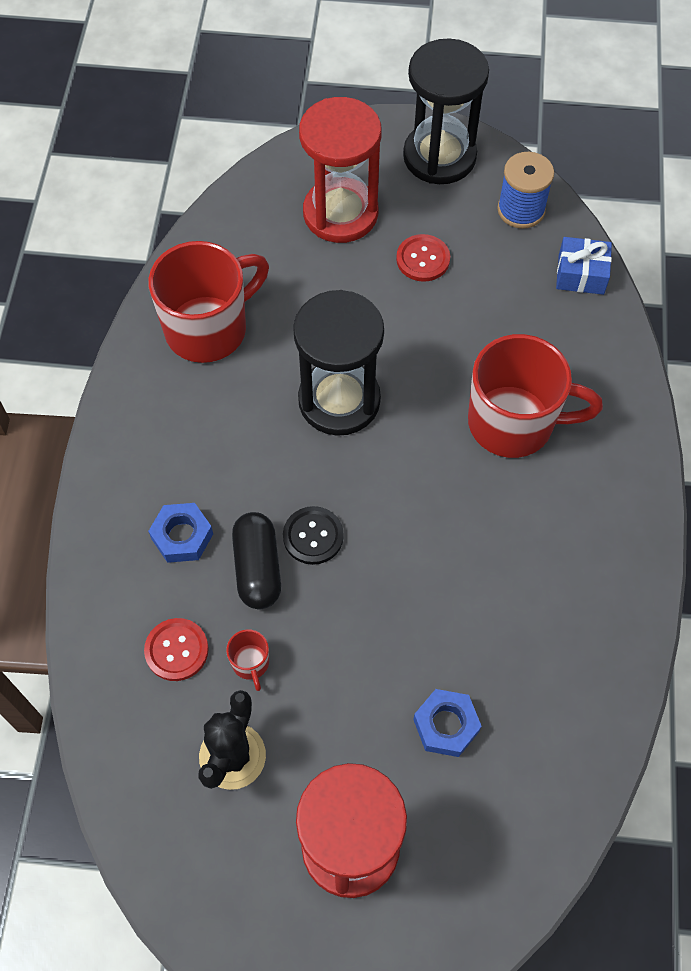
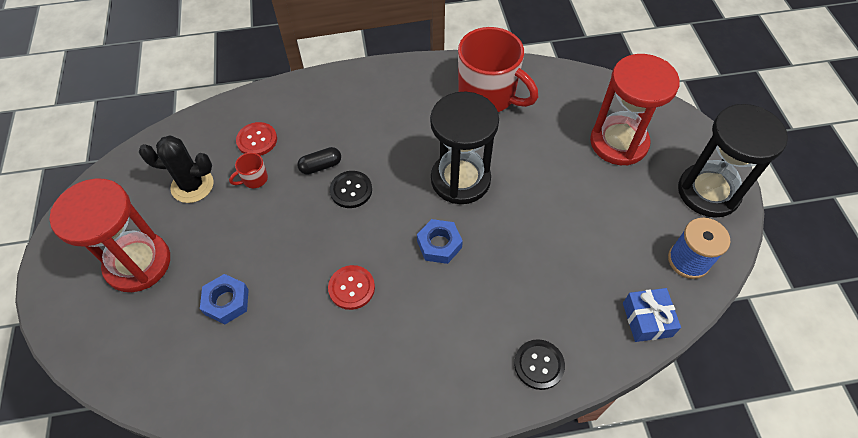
camera: 75 degrees right, 5 degrees down
(182, 536) = (333, 122): blue nut -> blue nut (439, 244)
(258, 568) = (321, 166): black capsule -> black capsule, size x0.66
(423, 259) = (604, 203): red button -> red button (351, 288)
(514, 423) = (482, 296): red mug -> none
(610, 392) = (539, 365): none -> black button

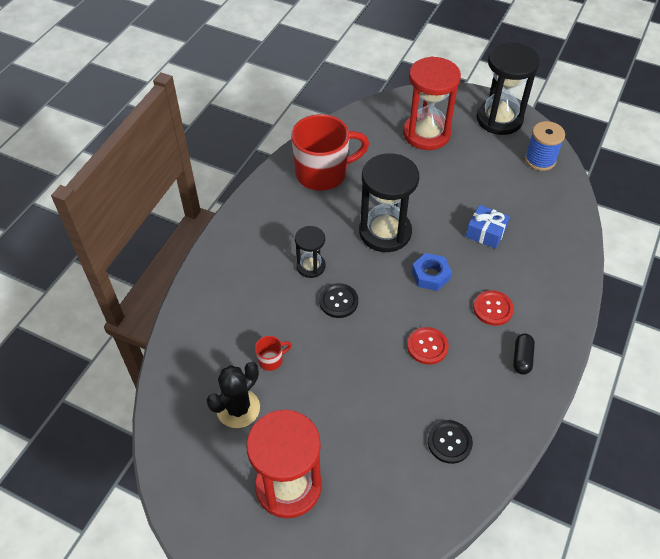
camera: 55 degrees left, 5 degrees down
(227, 302) = (378, 435): blue nut -> none
(254, 179) = (271, 360): red mug -> red mug turned 120 degrees counterclockwise
(257, 140) = (230, 338): red button -> red button (493, 309)
(321, 166) = (298, 309): black capsule -> black capsule (522, 358)
(374, 148) = (311, 266): none -> black hourglass
(539, 365) = (560, 275): black button -> black button (449, 442)
(647, 319) = (566, 204): blue gift -> blue gift (485, 232)

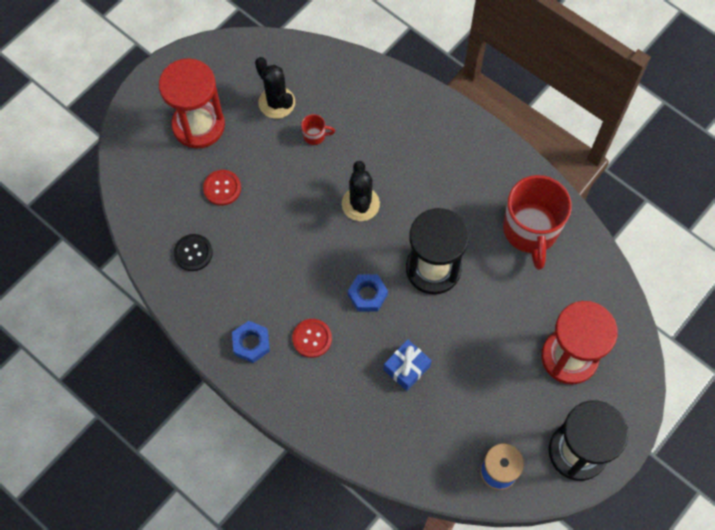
camera: 105 degrees right, 15 degrees up
(271, 360) = (315, 136): red mug -> red mug turned 75 degrees counterclockwise
(311, 266) = (408, 190): black hourglass -> none
(338, 301) = (360, 204): black button -> black cactus
(427, 346) = (289, 265): red button -> red button (222, 188)
(522, 358) = (251, 343): black capsule -> blue nut

